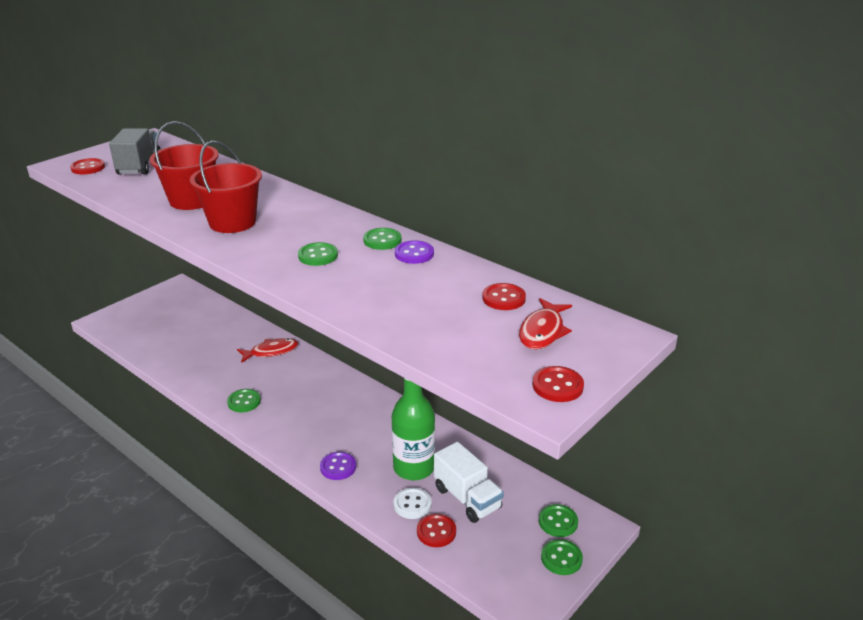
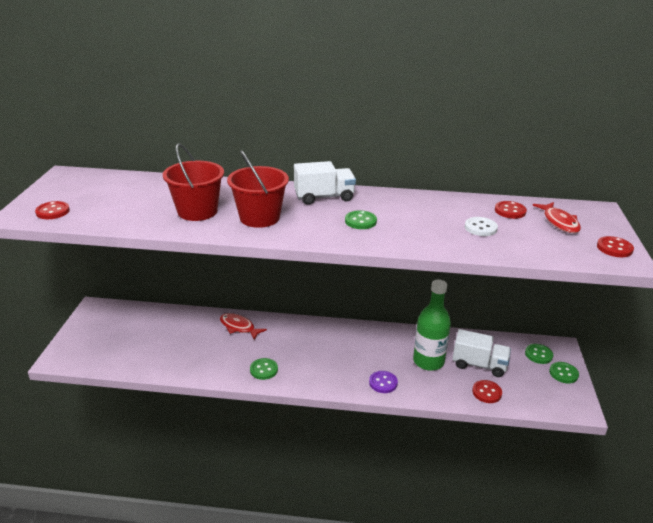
camera: 35 degrees left, 0 degrees up
(139, 166) = (100, 198): grey truck -> none
(271, 352) = (239, 327): red fish -> red fish turned 90 degrees counterclockwise
(325, 221) = (324, 197): none -> white truck
(382, 240) = (383, 199): green button -> none
(412, 504) = (454, 383): white button -> white button (480, 228)
(414, 254) = (417, 201): purple button -> none

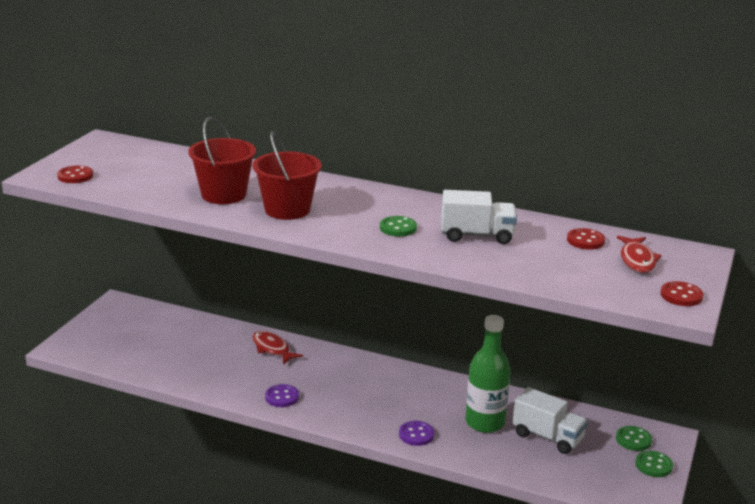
camera: 15 degrees right, 5 degrees down
(264, 370) = (282, 397): green button -> purple button
(324, 197) = (373, 198): white truck -> white truck (477, 235)
(480, 228) = (534, 253): white button -> none
(486, 392) = (540, 467): red button -> none

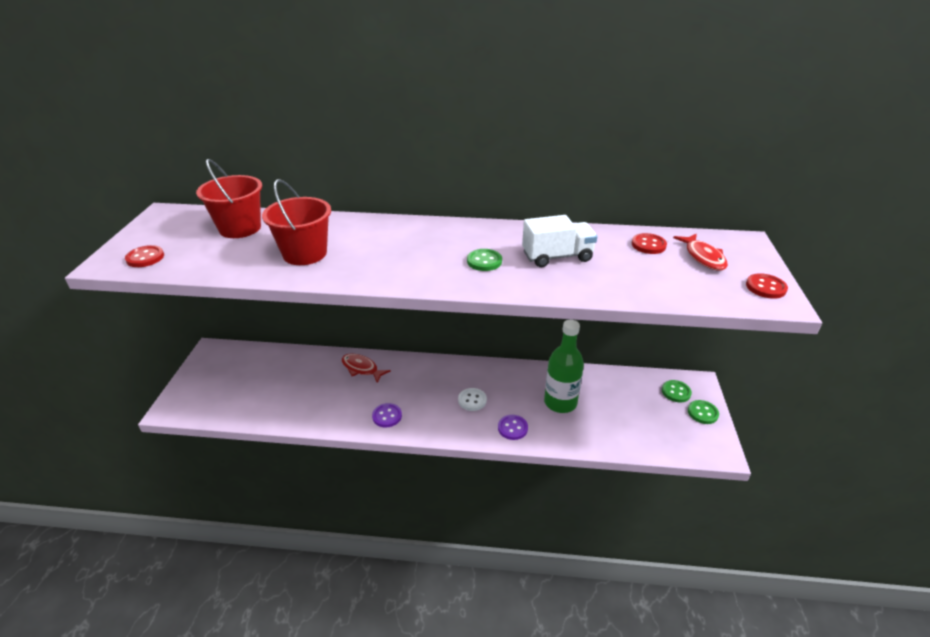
camera: 15 degrees left, 10 degrees up
(287, 209) = (373, 259): red bucket -> red bucket (240, 228)
(383, 401) = (472, 400): none -> white button
(547, 437) = (613, 405): white truck -> none

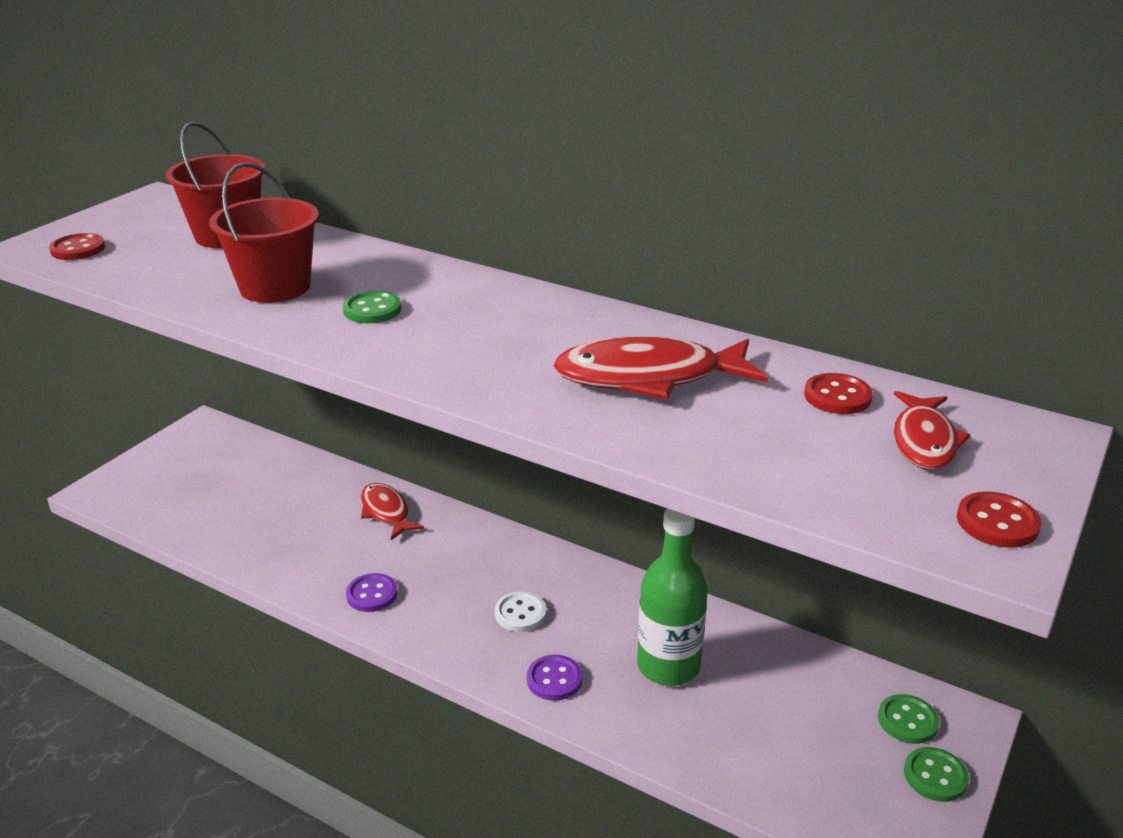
camera: 25 degrees right, 5 degrees down
(484, 261) = (521, 356): green button -> green button (372, 310)
(557, 257) = (648, 377): white truck -> red fish

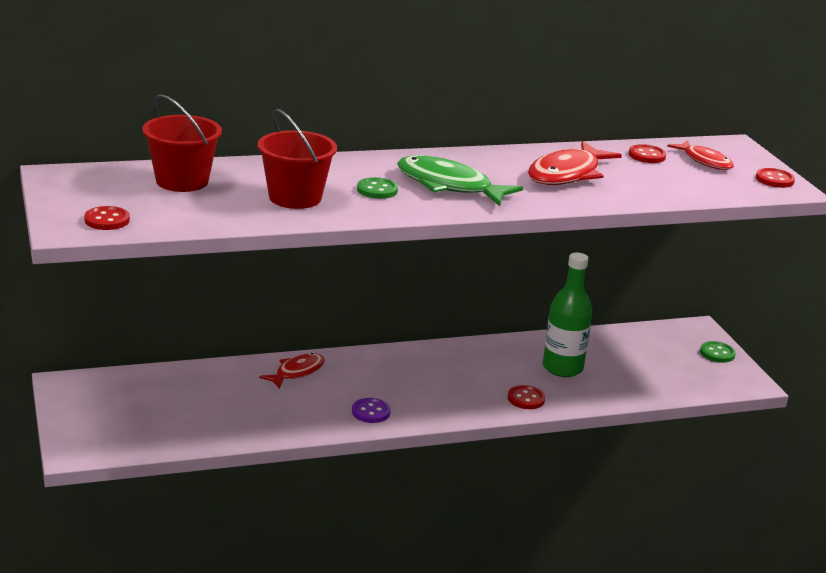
camera: 50 degrees left, 5 degrees down
(386, 512) = (297, 372): red fish -> red fish turned 120 degrees clockwise
(461, 335) = (449, 186): none -> green fish
(520, 613) = (460, 381): white button -> none
(554, 679) = (526, 399): purple button -> red button
(907, 721) = (680, 339): green button -> none

